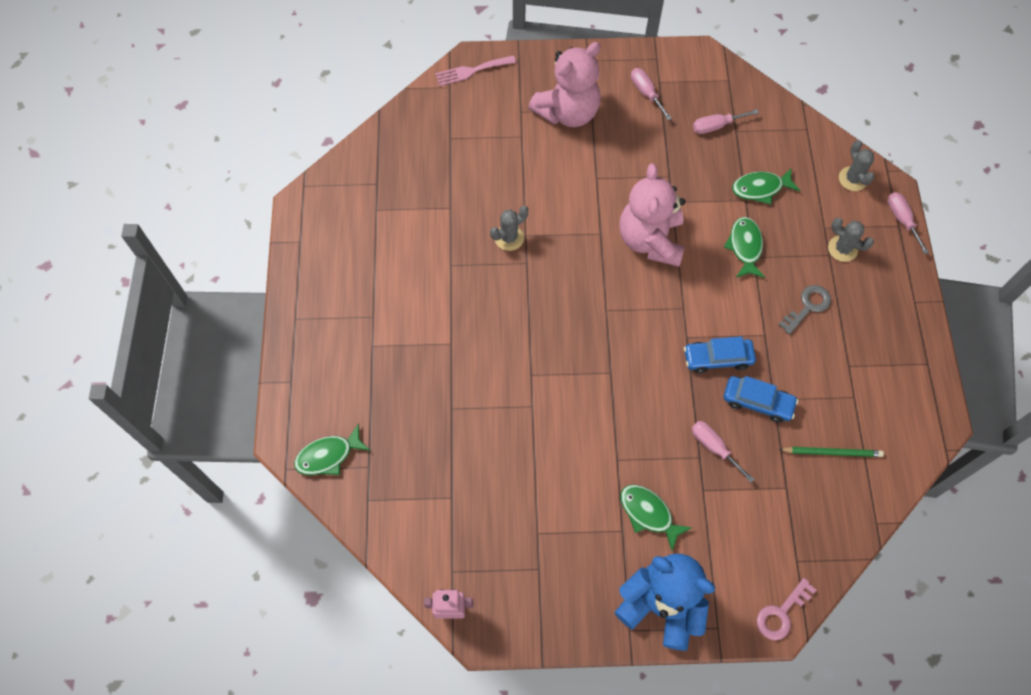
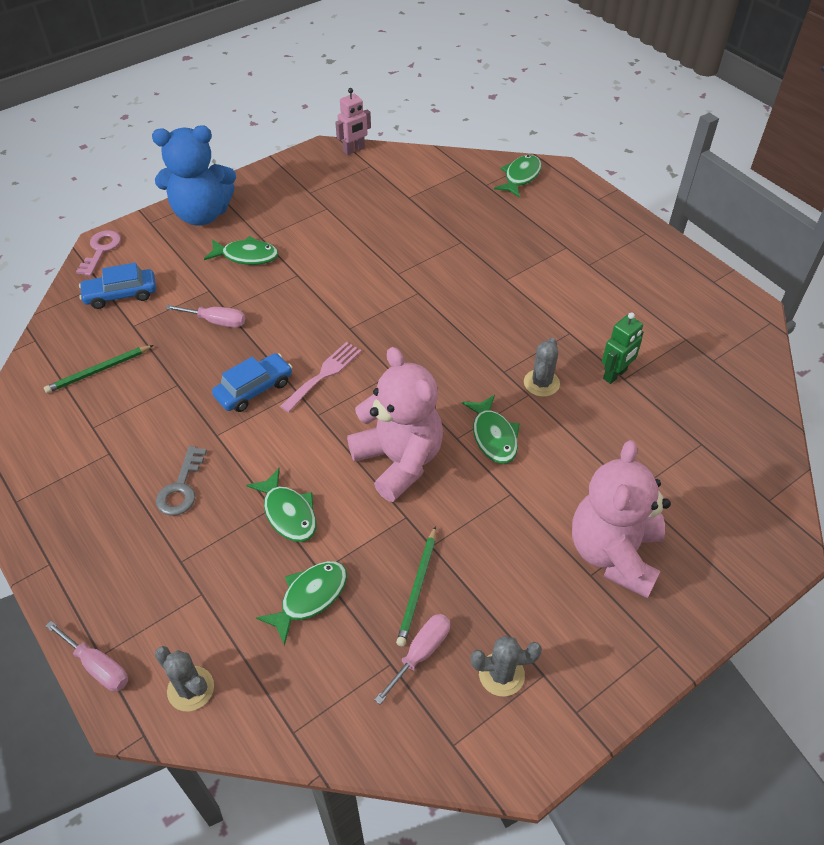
camera: 145 degrees right, 15 degrees down
(453, 213) = (615, 374): none -> green robot
(472, 71) = (770, 535): pink fork -> pink fork (324, 374)
(575, 220) = (493, 436): none -> green fish
(646, 93) = (546, 644): pink screwdriver -> none
(694, 158) = (418, 588): none -> green pencil
(757, 402) = (193, 374): blue car -> blue car (121, 295)
(842, 249) = (166, 578): grey cactus -> grey cactus (501, 674)

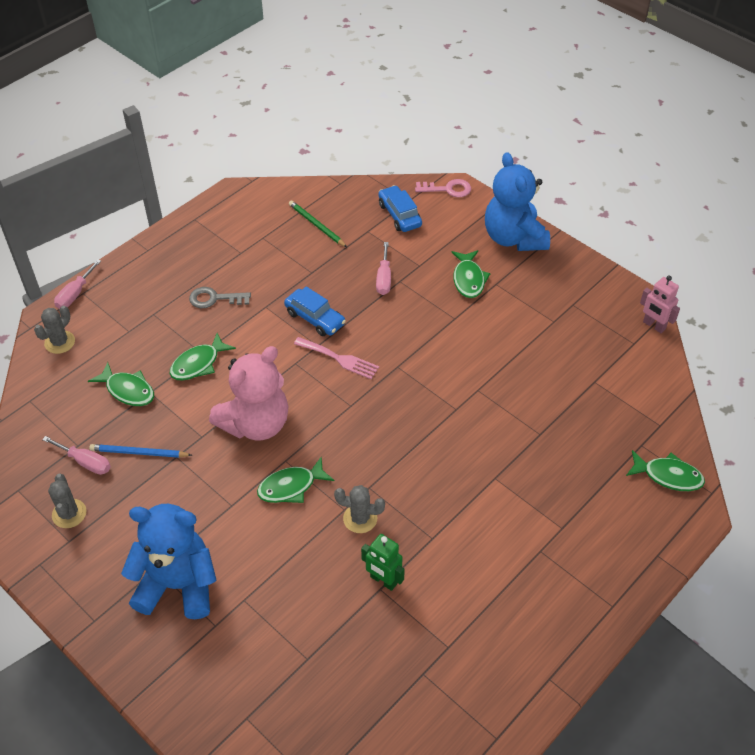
camera: 80 degrees right, 0 degrees up
(418, 588) = (139, 453): green pencil -> blue pencil
(613, 553) = (178, 585): pink teddy bear -> blue teddy bear

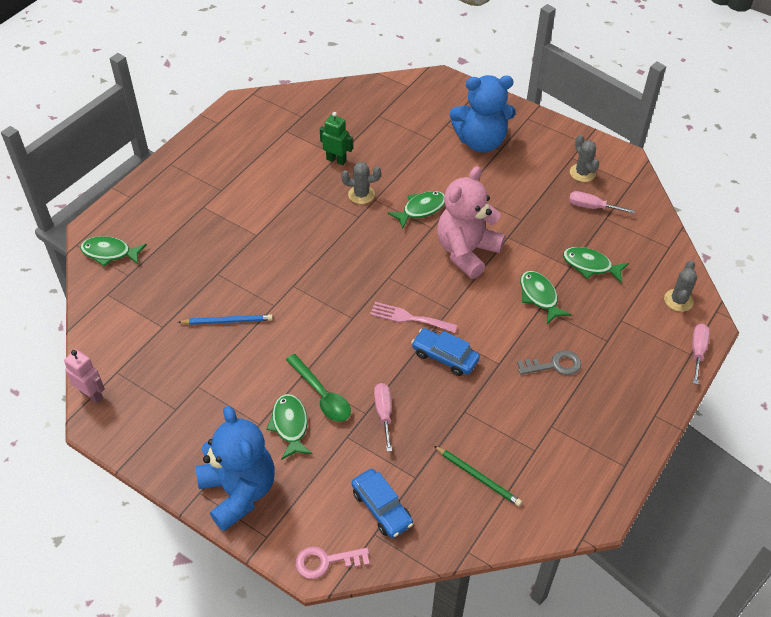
camera: 170 degrees right, 0 degrees up
(139, 453) = (553, 218): blue pencil -> blue pencil (227, 321)
(198, 364) = (539, 296): green fish -> green fish turned 60 degrees counterclockwise
(437, 299) = (322, 395): none -> green spoon

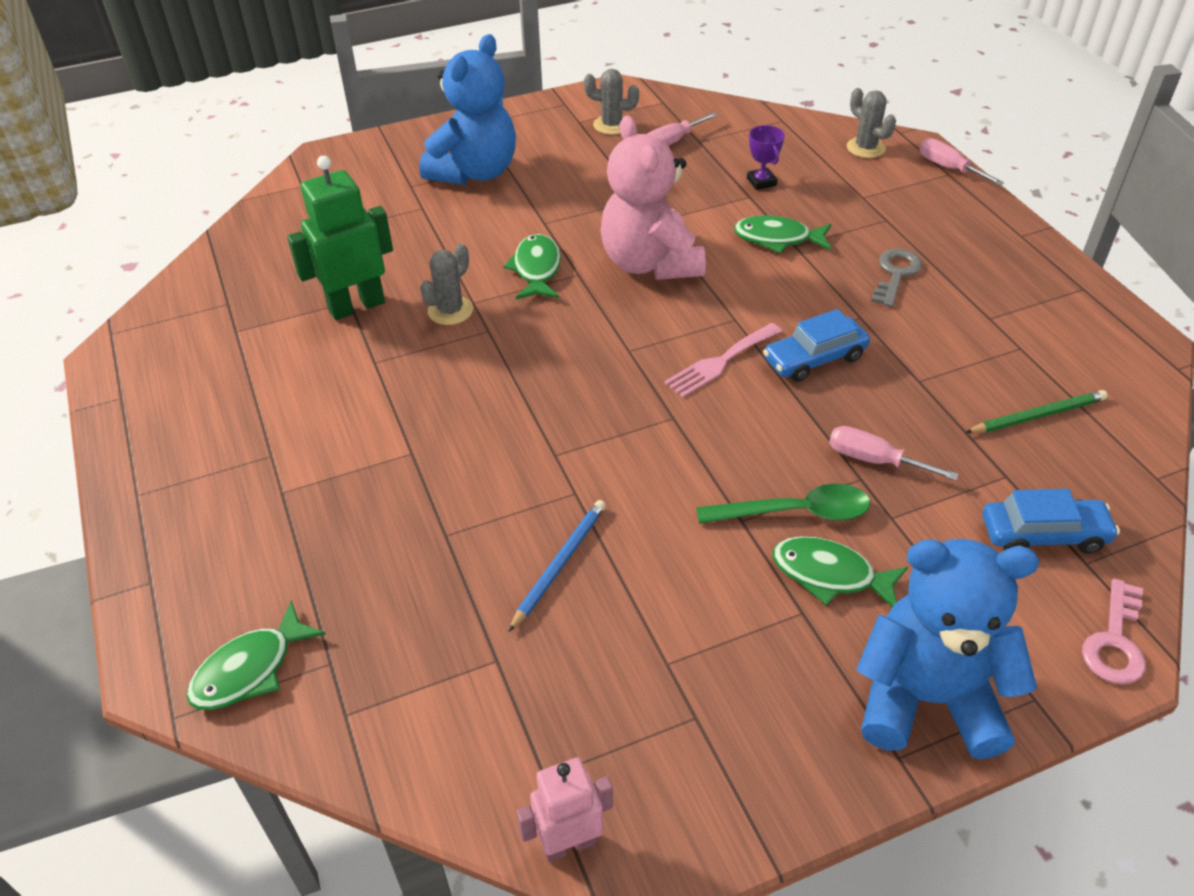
camera: 55 degrees left, 5 degrees down
(336, 160) = (356, 306): green robot -> green robot, size x1.58
(590, 265) = (761, 182): green fish -> purple trophy

